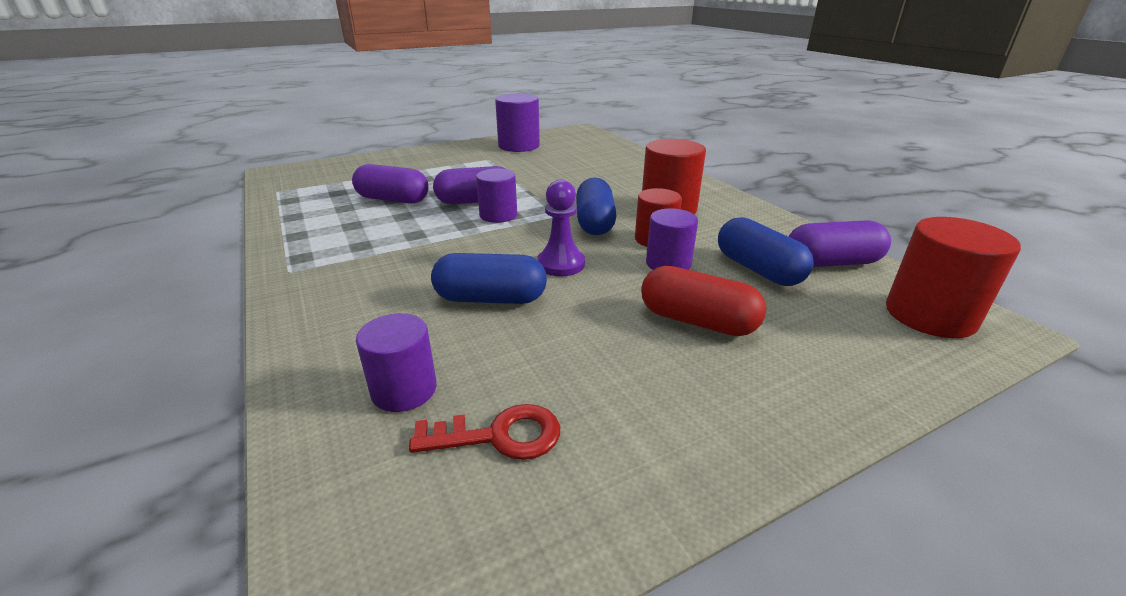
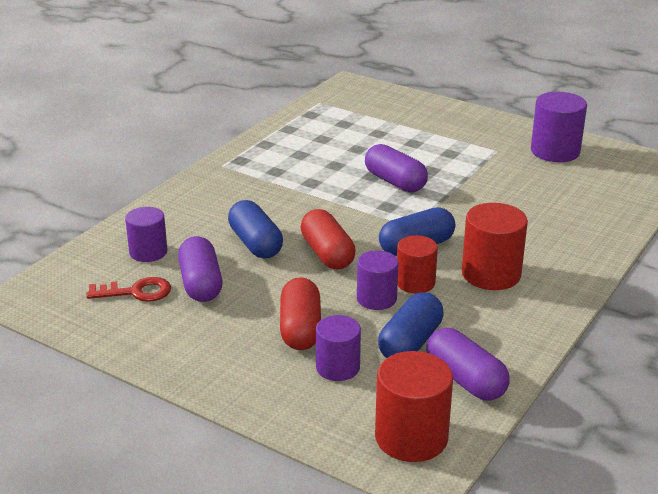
camera: 60 degrees right, 0 degrees up
(393, 199) = (357, 149): purple capsule -> purple capsule (201, 284)
(498, 215) = (380, 201): purple cylinder -> purple cylinder (338, 367)
(500, 435) = (137, 292): red key -> red key turned 60 degrees counterclockwise
(561, 264) = (327, 254): purple pawn -> red capsule

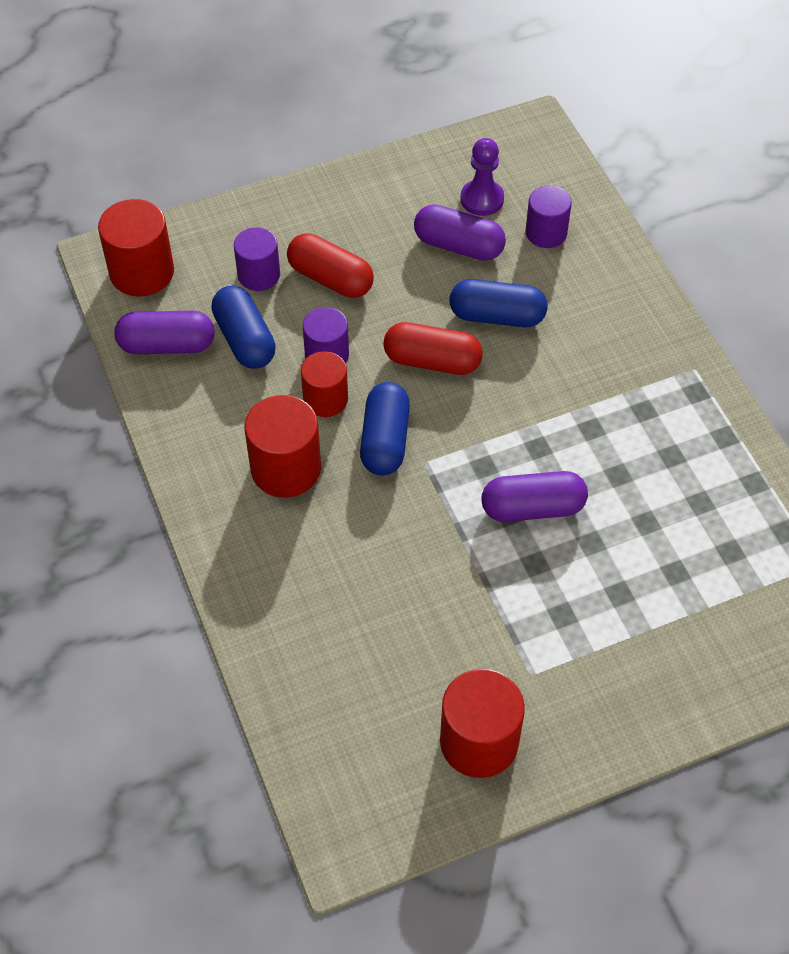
camera: 125 degrees right, 25 degrees up
(137, 292) = (482, 199): red key -> purple pawn
(555, 151) = (479, 741): purple cylinder -> red cylinder

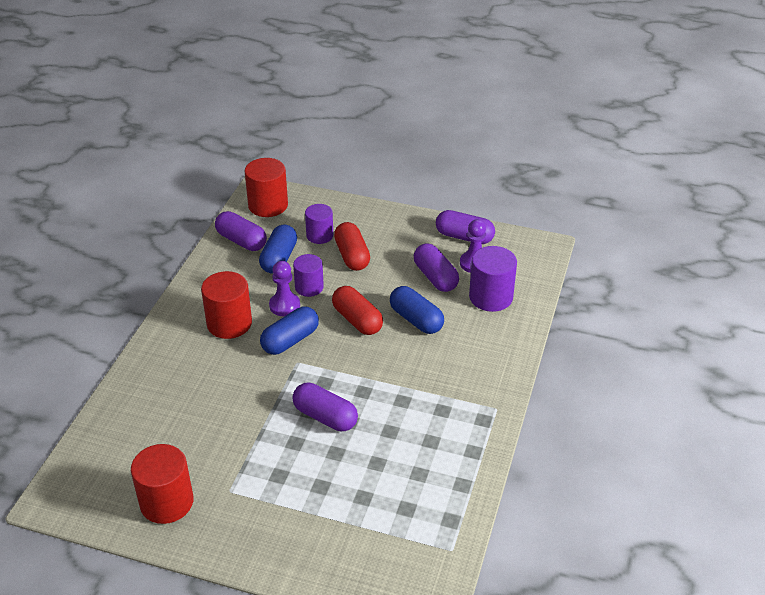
camera: 40 degrees right, 15 degrees down
(325, 399) = (284, 305): red cylinder -> purple pawn
(433, 170) = (464, 237): none -> purple capsule
(546, 233) = (490, 297): purple cylinder -> purple cylinder, size x1.52

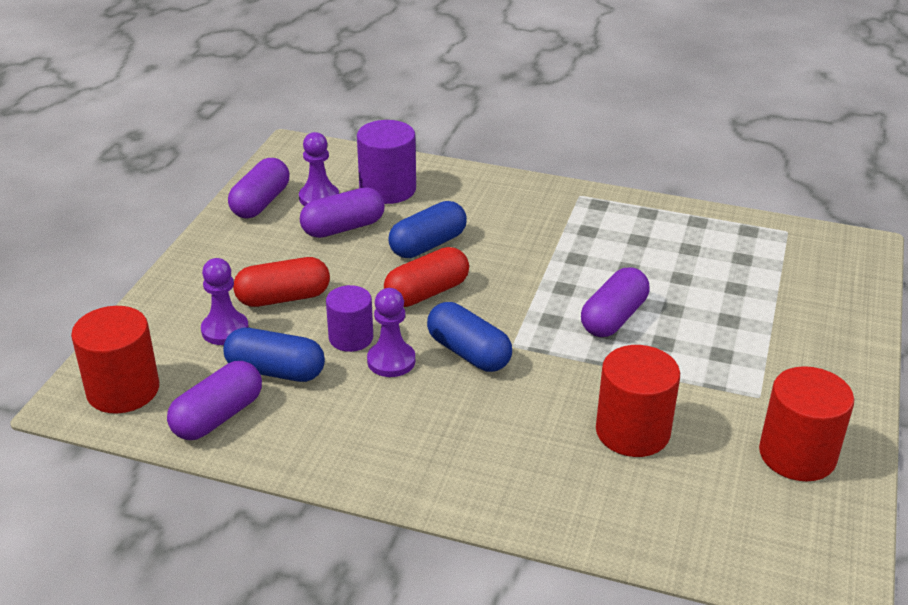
camera: 90 degrees left, 5 degrees down
(229, 323) = (430, 418): red cylinder -> red cylinder (632, 431)
(319, 235) = (225, 330): purple cylinder -> purple pawn

